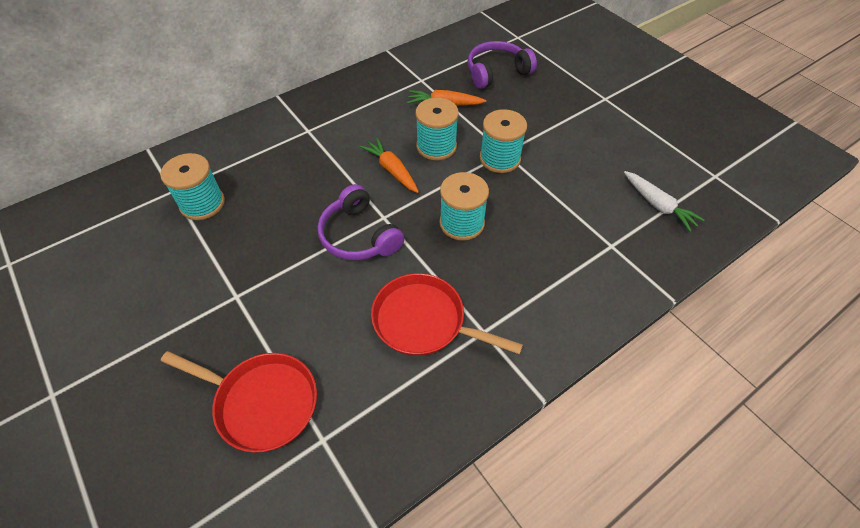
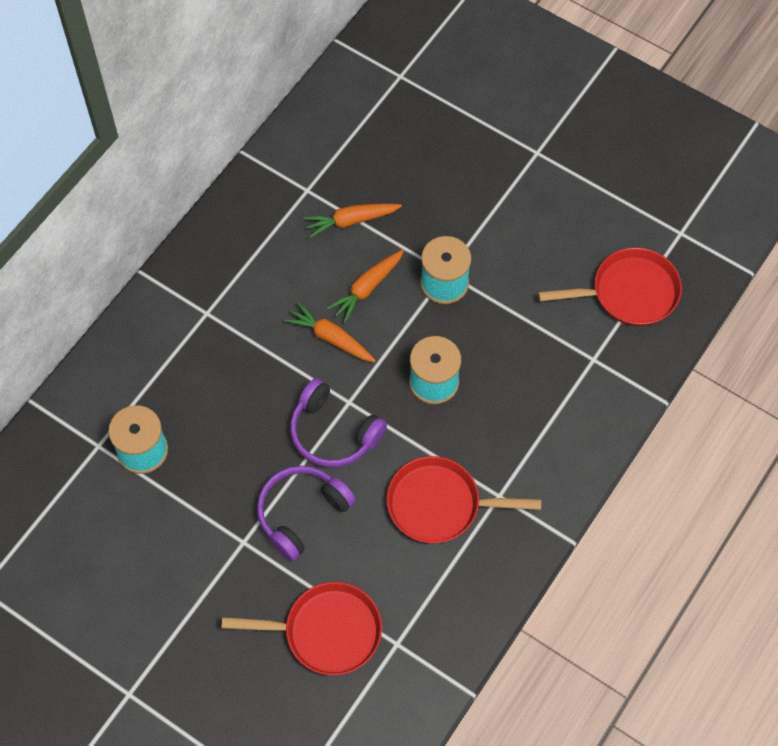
camera: 20 degrees left, 10 degrees up
(436, 146) = (367, 288): turquoise spool -> orange carrot
(496, 72) = (395, 148): purple headphones -> purple headphones (302, 513)
(658, 205) = (629, 292): white carrot -> red pan

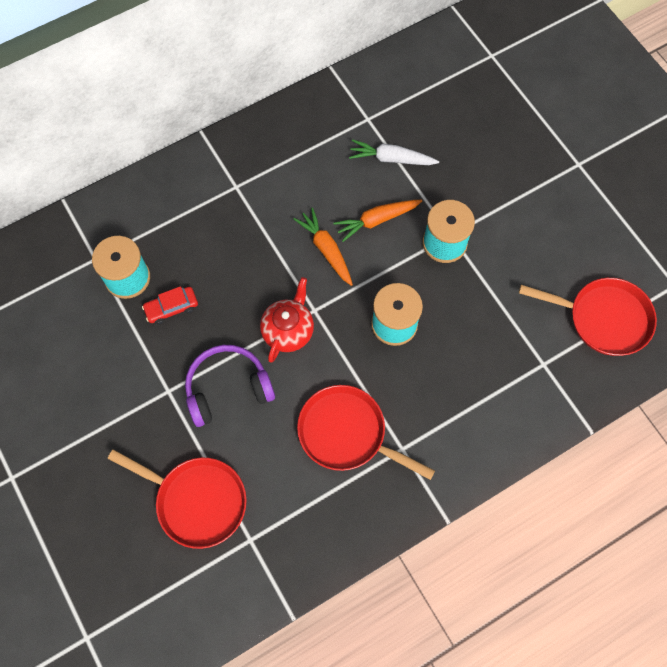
camera: 25 degrees right, 5 degrees up
(204, 460) = (171, 308): none -> red car
(333, 432) = (288, 331): purple headphones -> red teapot
(351, 221) = (391, 159): orange carrot -> white carrot

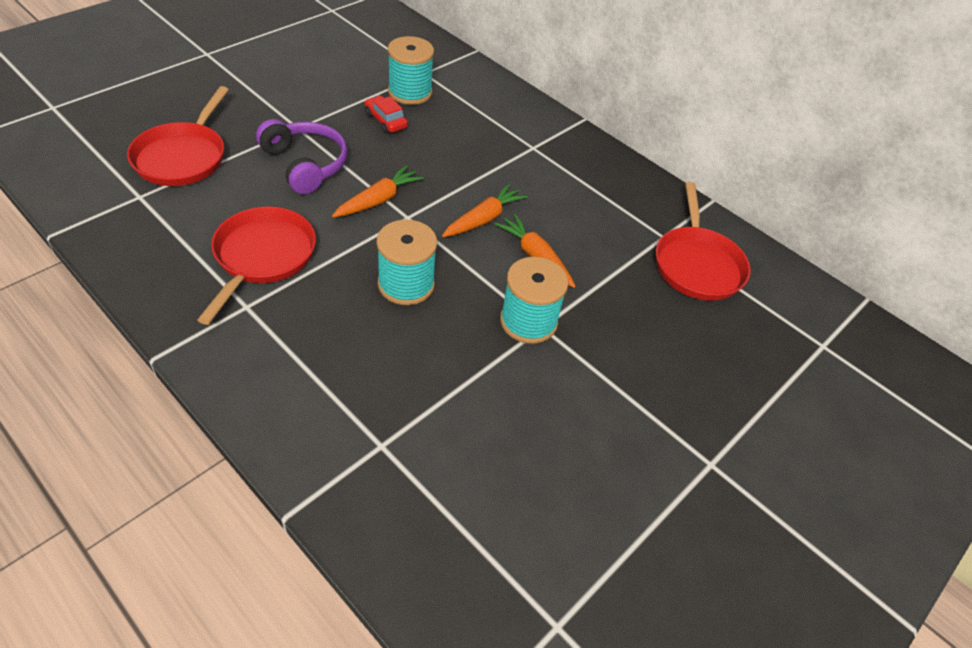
camera: 70 degrees right, 20 degrees down
(288, 331) = (378, 200): red teapot -> orange carrot
(391, 159) = (621, 262): white carrot -> none
(603, 318) = (469, 518): red pan -> red pan (697, 264)

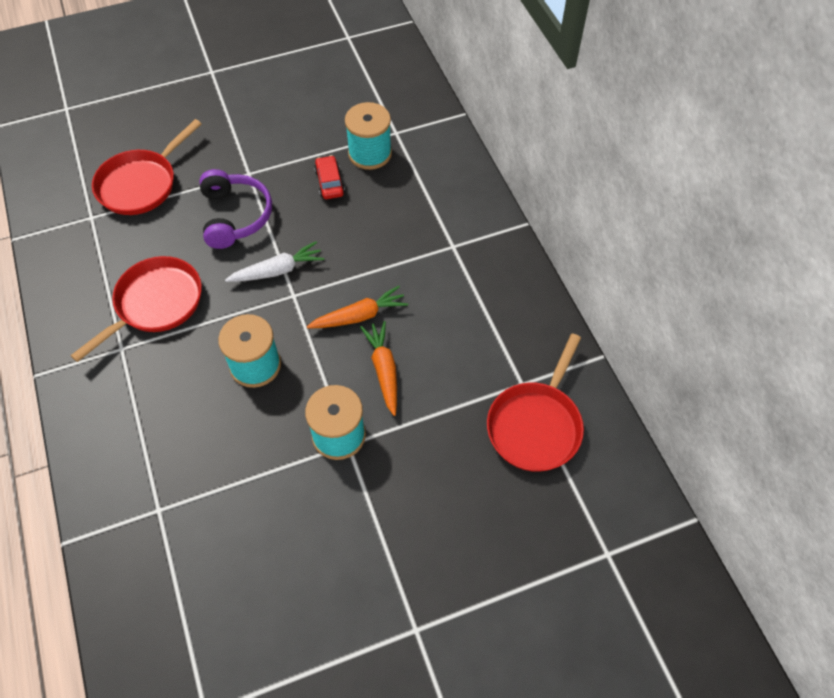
camera: 30 degrees right, 10 degrees up
(378, 200) = (277, 270): orange carrot -> white carrot

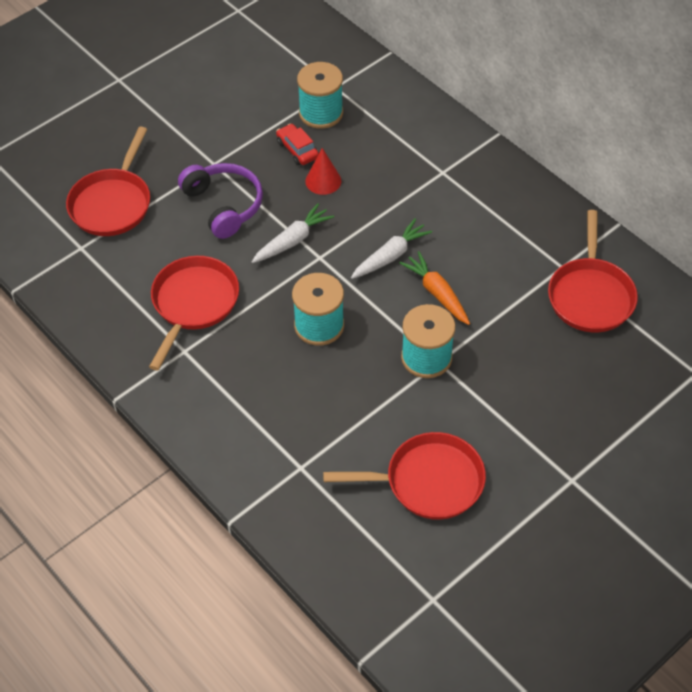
camera: 20 degrees left, 5 degrees down
(269, 573) = (427, 481): none -> red pan
(337, 220) = (323, 181): none -> red cone
(359, 316) = (390, 256): orange carrot -> white carrot

